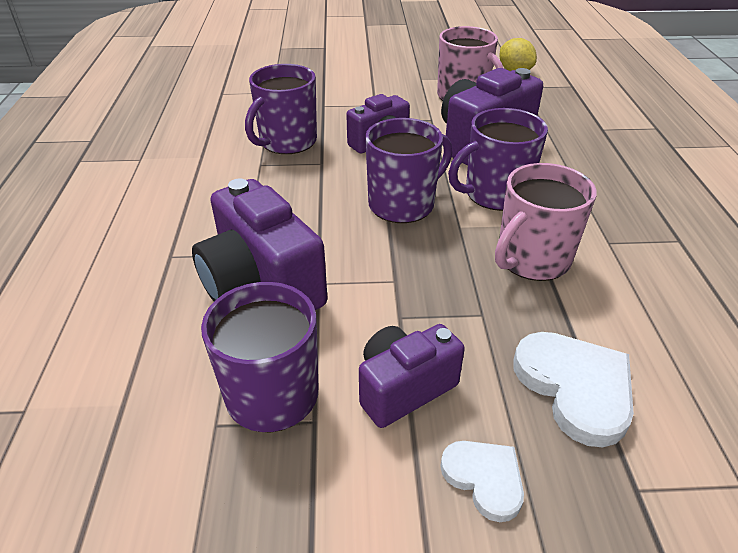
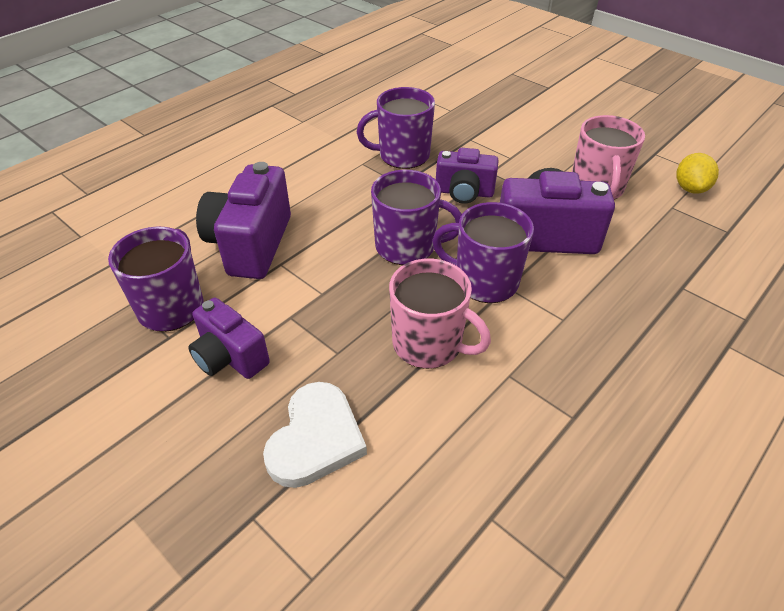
camera: 45 degrees right, 5 degrees up
(404, 388) = (230, 357): purple camera -> purple camera turned 150 degrees counterclockwise
(484, 479) = (193, 435): white heart -> none
(532, 259) = (429, 344): pink mug -> pink mug turned 150 degrees counterclockwise

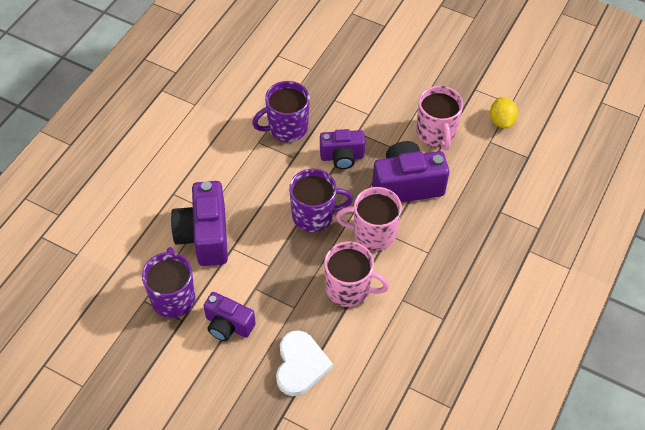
camera: 15 degrees left, 10 degrees up
(484, 281) = (373, 233): purple mug -> pink mug

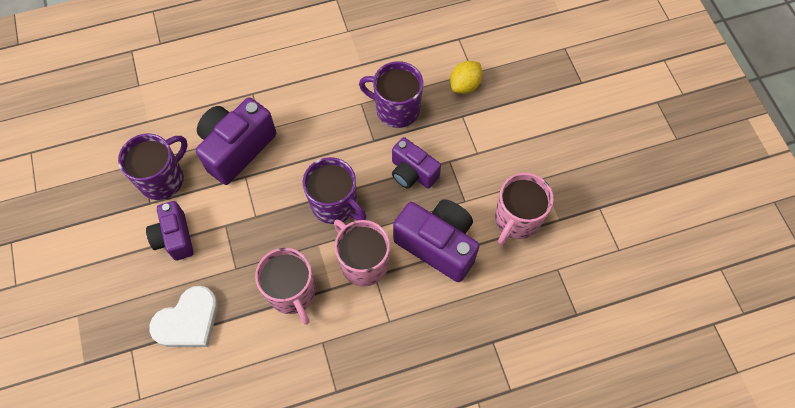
camera: 45 degrees right, 10 degrees up
(501, 121) = (590, 259): yellow lemon -> yellow lemon (465, 85)

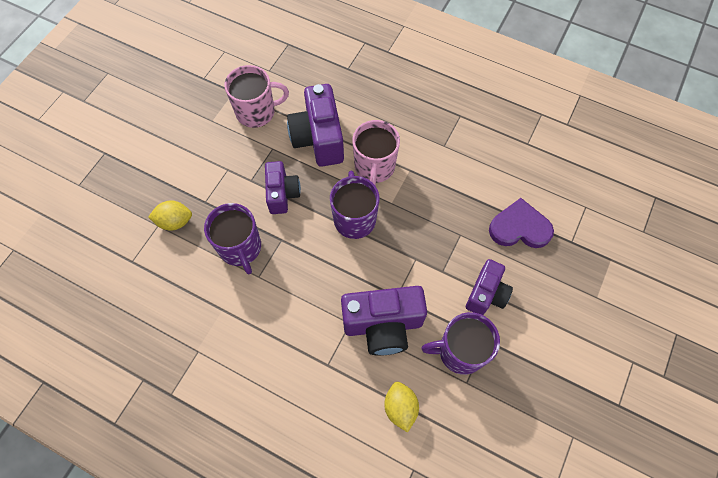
camera: 135 degrees left, 0 degrees up
(177, 110) = (400, 407): none -> yellow lemon
(188, 321) = (519, 227): white heart -> purple heart
(292, 293) = (436, 188): pink mug -> none

